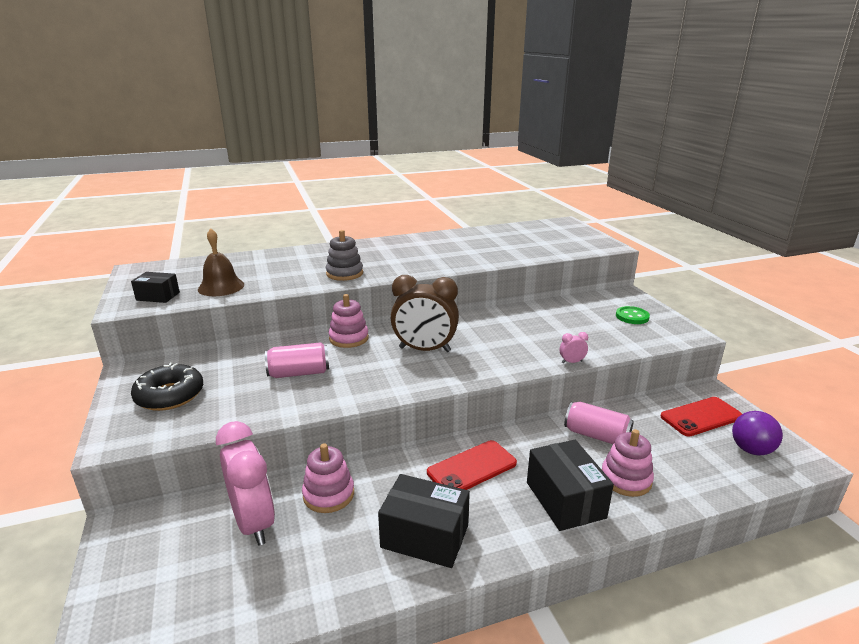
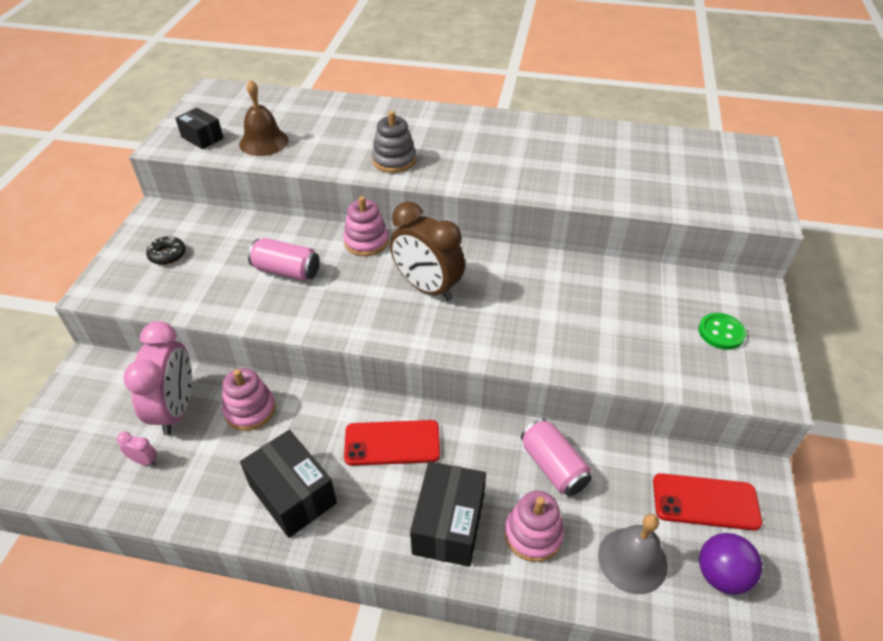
camera: 30 degrees right, 20 degrees up
(170, 395) = (167, 255): black donut -> black donut, size x0.57
(572, 362) = (571, 372): pink clock -> pink clock (144, 461)
(698, 465) = (632, 560): none -> grey bell

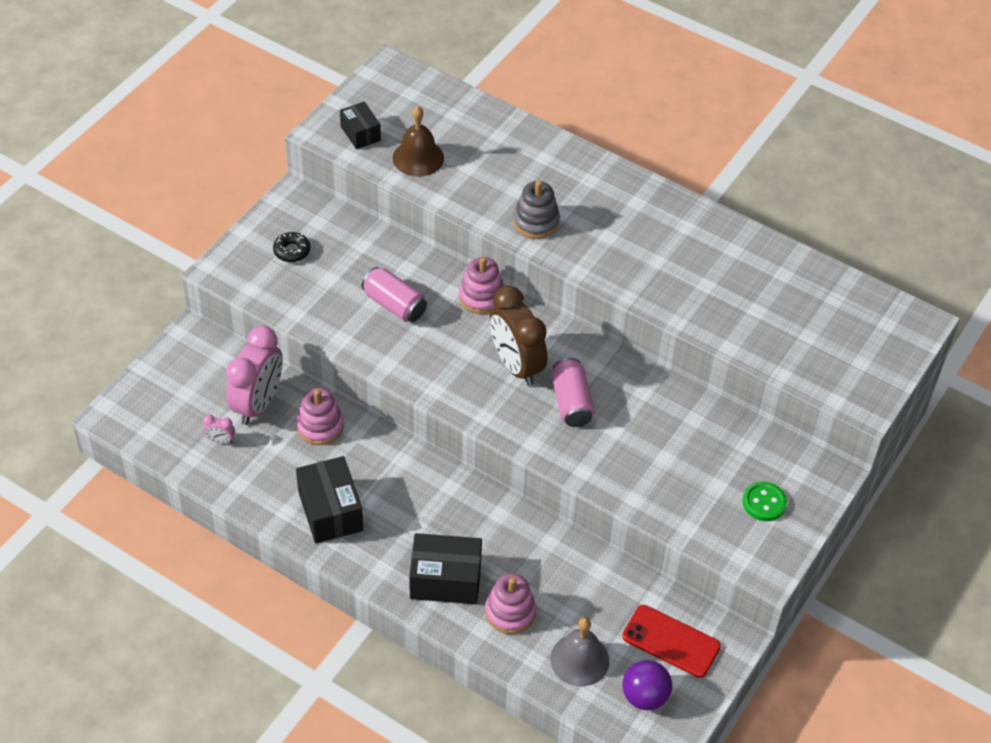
camera: 20 degrees right, 5 degrees up
(144, 461) = (220, 440): pink clock -> pink clock turned 150 degrees clockwise
(392, 443) = (430, 498): red phone -> none
(448, 524) = (445, 580): black box -> black box turned 60 degrees clockwise
(553, 466) = (557, 567): pink can -> pink can (571, 402)

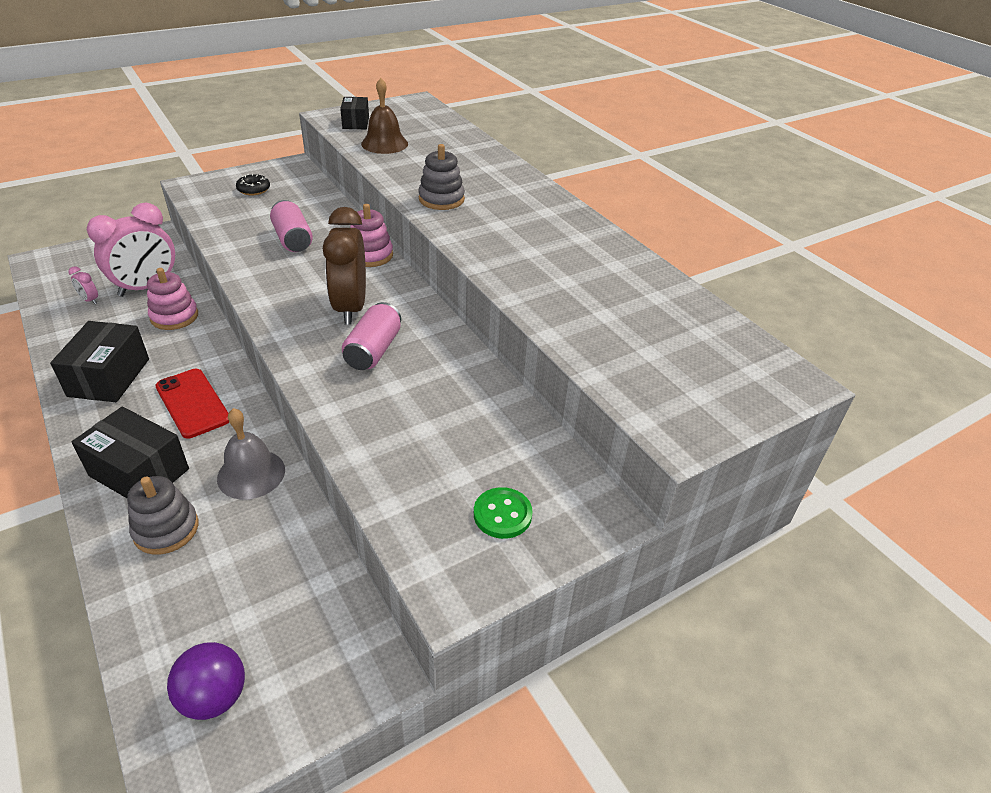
camera: 25 degrees right, 10 degrees down
(510, 612) = (166, 529): pink stacking toy -> grey stacking toy
(579, 659) = (184, 614): grey bell -> grey bell (251, 474)
(671, 641) = (304, 640): red phone -> red phone (193, 403)

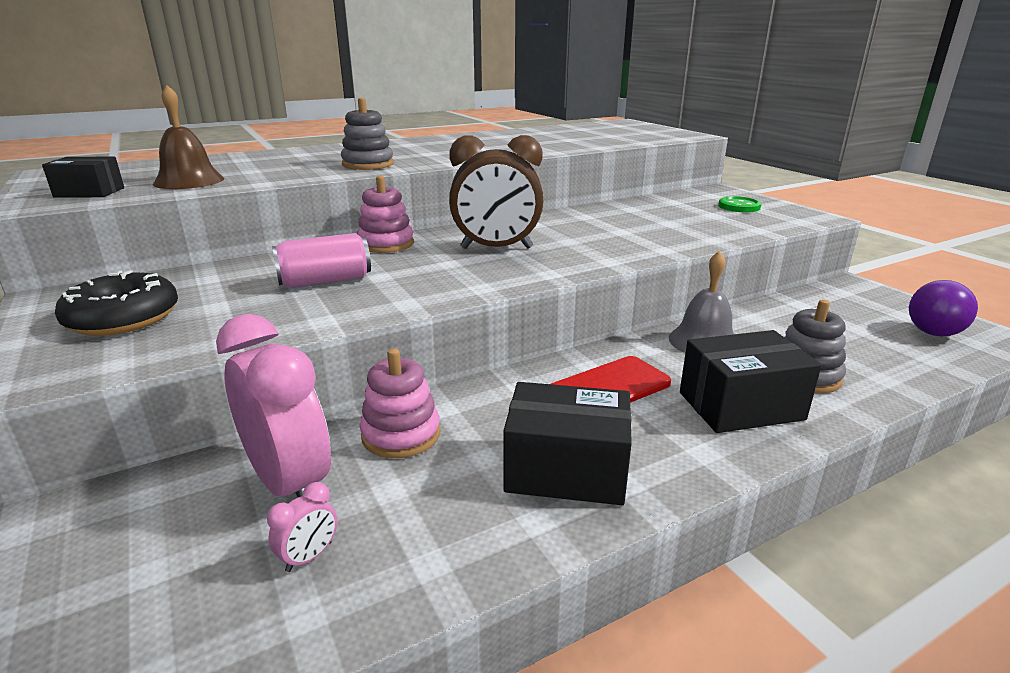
camera: 85 degrees left, 15 degrees down
(139, 472) = (740, 406): black box -> black box turned 45 degrees clockwise
(253, 189) = (123, 318): black donut -> black donut, size x1.75
(373, 350) = (570, 238): pink can -> none

